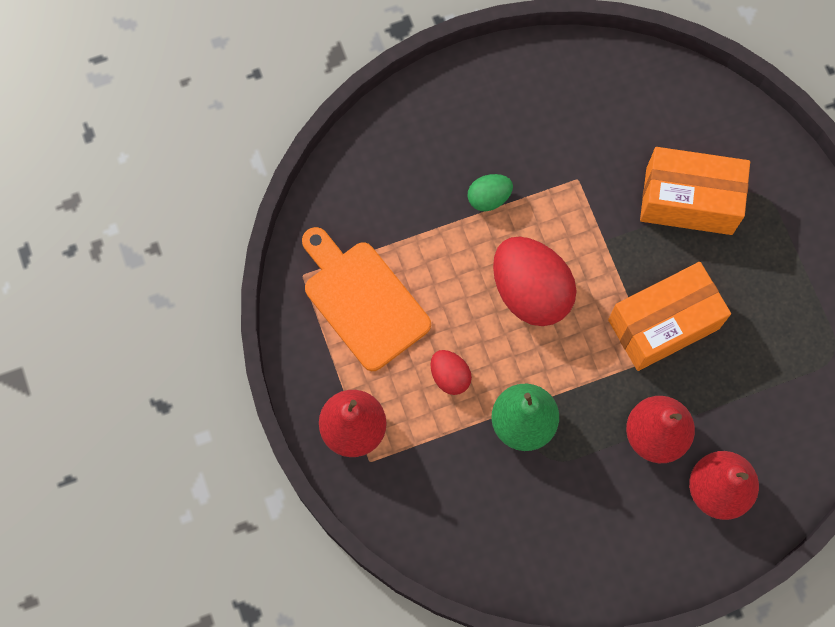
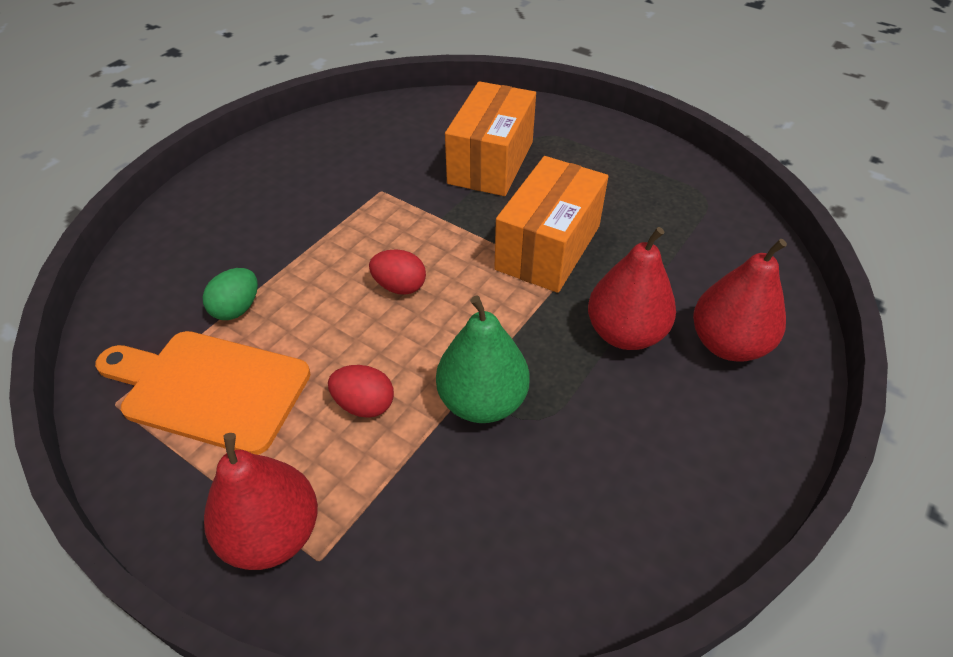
camera: 35 degrees left, 25 degrees down
(489, 198) = (303, 239): green egg -> green egg (237, 308)
(530, 291) = (399, 286): red egg -> red egg, size x0.50
(689, 201) = (491, 162): orange box -> orange box turned 45 degrees counterclockwise

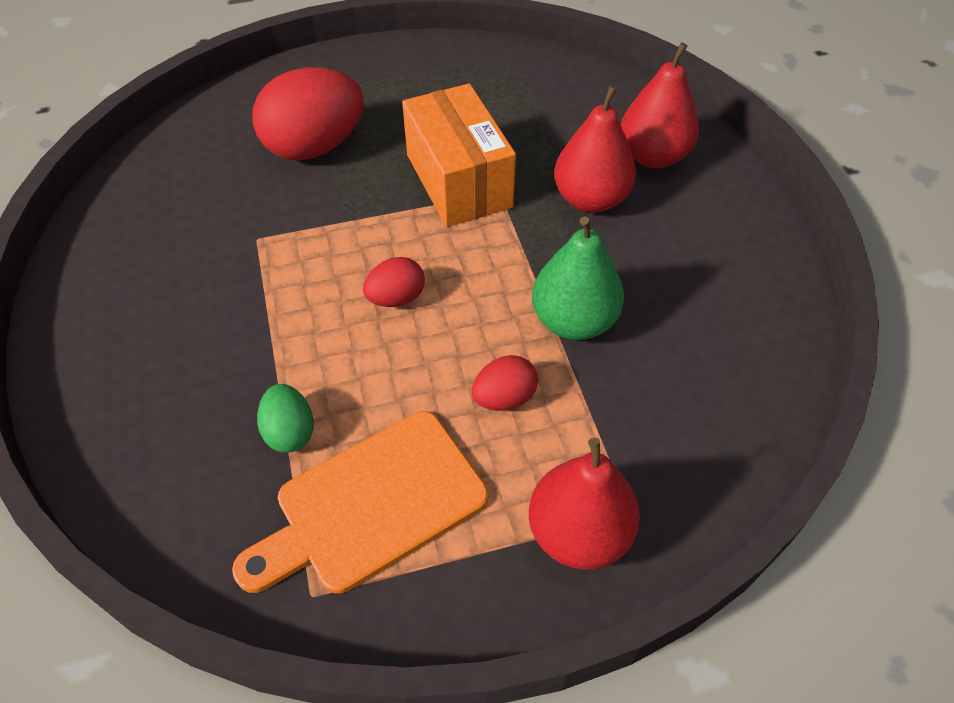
camera: 50 degrees left, 5 degrees up
(491, 162) = (315, 147): orange box -> red egg

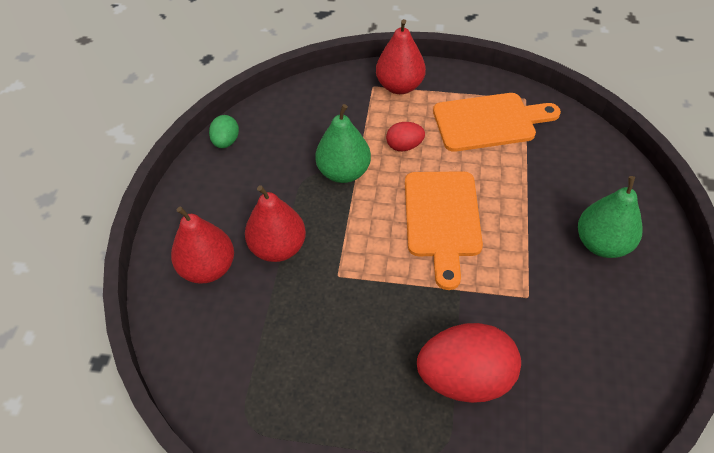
camera: 155 degrees left, 0 degrees up
(157, 335) = (602, 243): none -> green pear
(290, 432) = (524, 164): green egg -> green egg (226, 142)
(396, 298) = (442, 219): red egg -> orange cutting board
(458, 180) = (361, 297): orange box -> none

